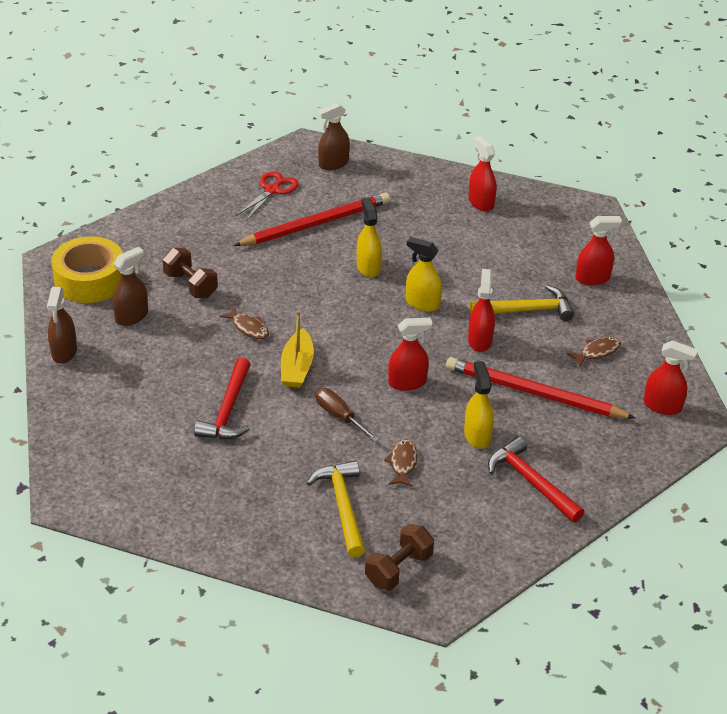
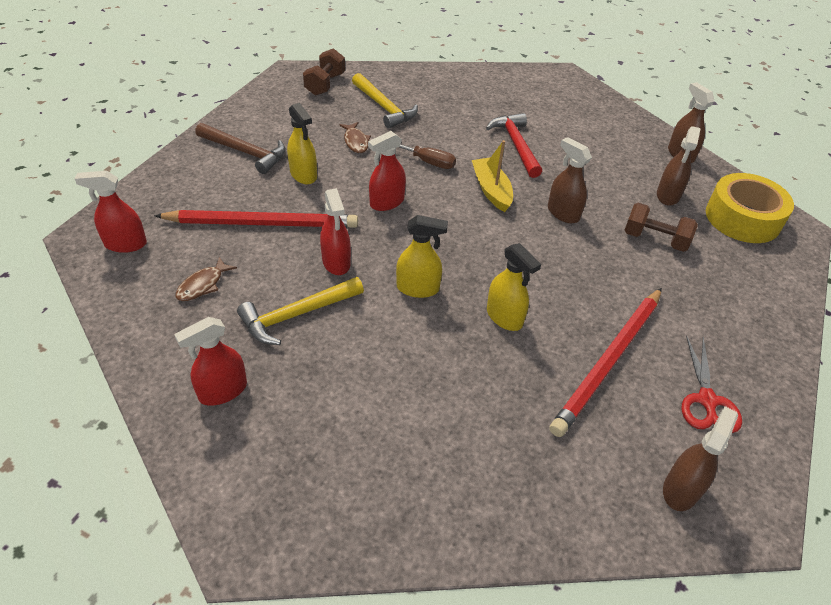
camera: 155 degrees right, 5 degrees up
(248, 328) = (563, 213): brown fish -> brown spray bottle
(481, 202) = (425, 487): red spray bottle -> none
(531, 482) = (245, 152): red hammer -> brown hammer

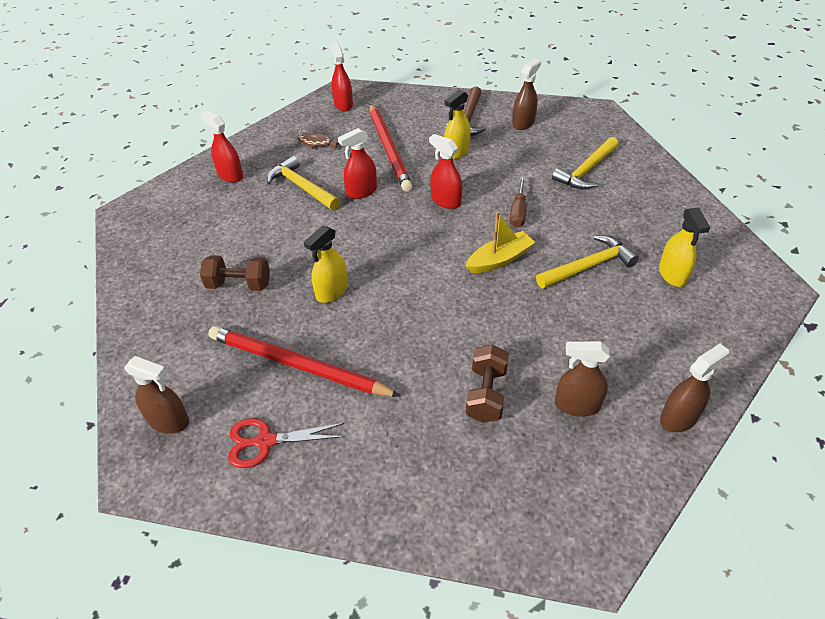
camera: 80 degrees right, 0 degrees up
(325, 84) = (595, 131): brown dumbbell -> brown dumbbell (239, 285)
(356, 142) = (519, 167): brown fish -> none
(418, 288) = (348, 238): yellow spray bottle -> yellow spray bottle (672, 274)
(516, 145) = (589, 266): red hammer -> yellow hammer
(563, 213) = (492, 315): brown spray bottle -> brown spray bottle (523, 123)
(742, 218) = (575, 487): yellow tape -> none

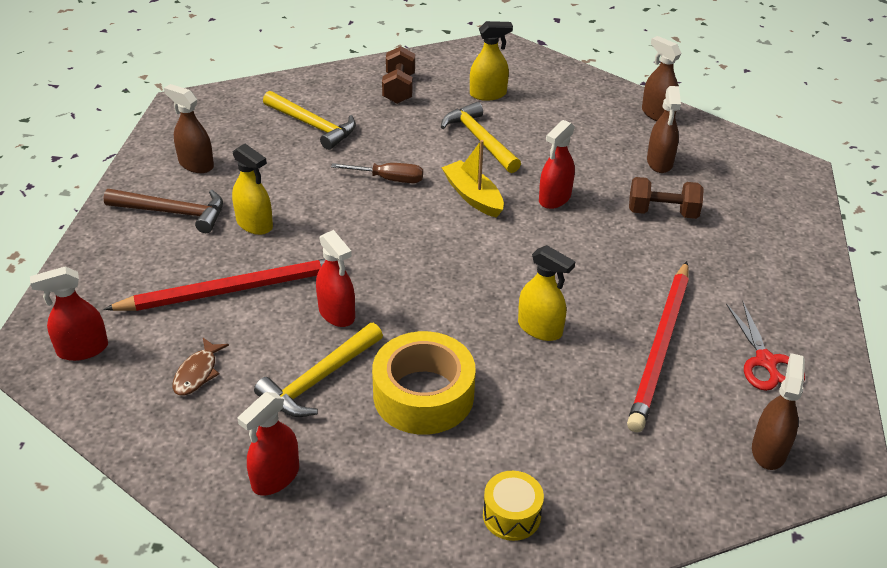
camera: 95 degrees left, 5 degrees down
(167, 268) = (511, 515): none -> yellow drum
(239, 285) = (538, 421): brown dumbbell -> brown dumbbell (399, 89)
(278, 231) = (423, 395): none -> yellow tape
(445, 201) = (364, 235): red spray bottle -> red spray bottle (554, 198)

